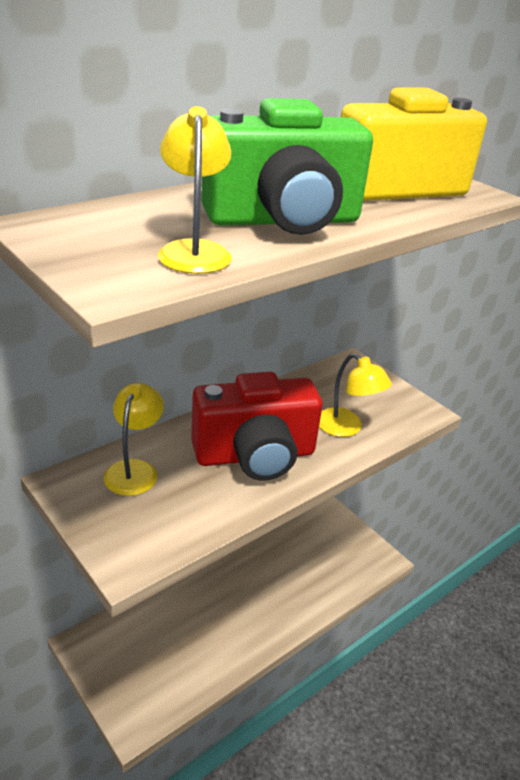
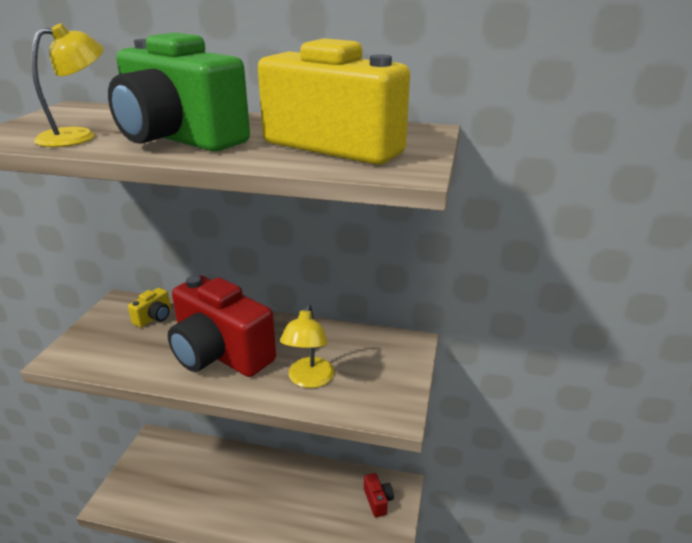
camera: 55 degrees right, 5 degrees down
(134, 469) = (154, 317): yellow lamp -> yellow camera
(325, 528) = (378, 501): none -> red camera

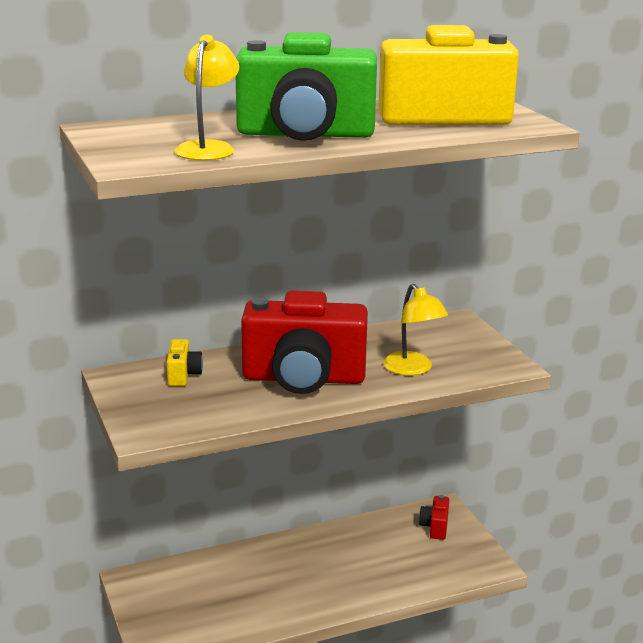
camera: 35 degrees left, 5 degrees down
(378, 501) = (435, 527): red camera -> red camera turned 120 degrees counterclockwise

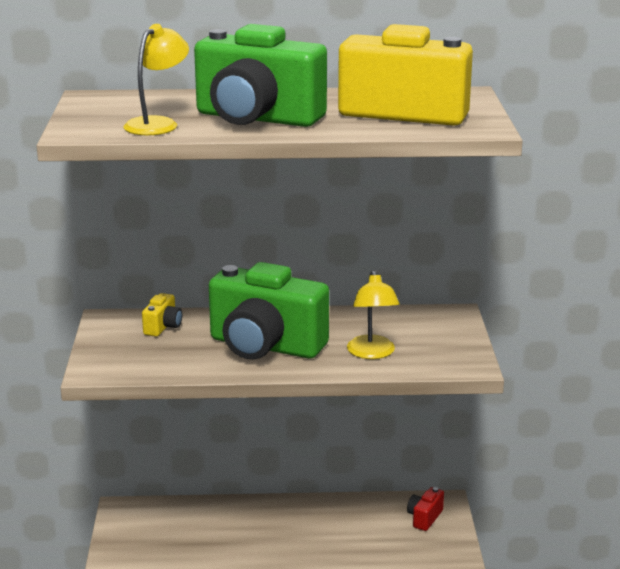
camera: 20 degrees right, 0 degrees up
(303, 379) = (265, 346): red camera -> green camera

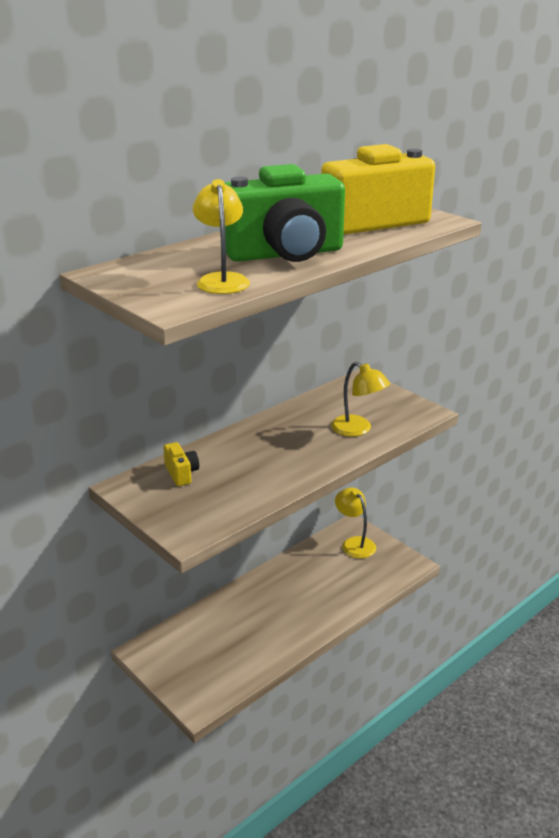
camera: 40 degrees left, 5 degrees up
(265, 346) = (281, 455): green camera -> none
(424, 518) = (354, 543): red camera -> yellow lamp

